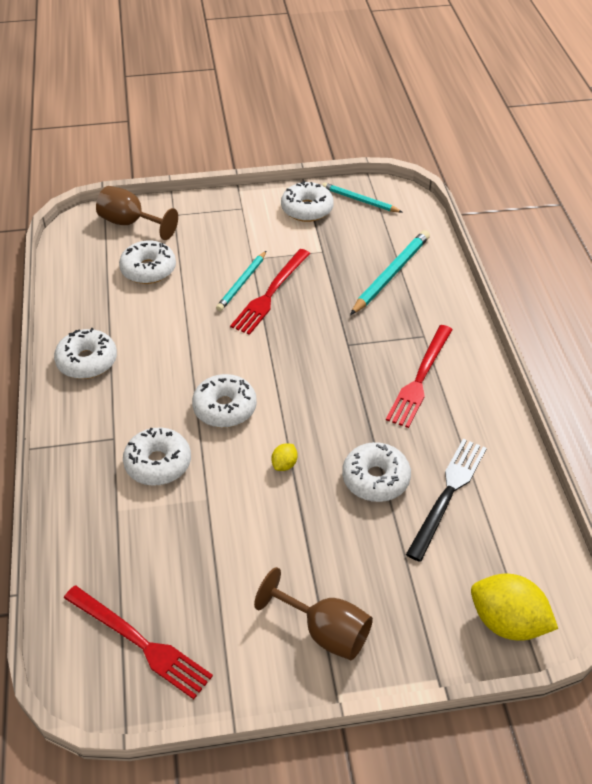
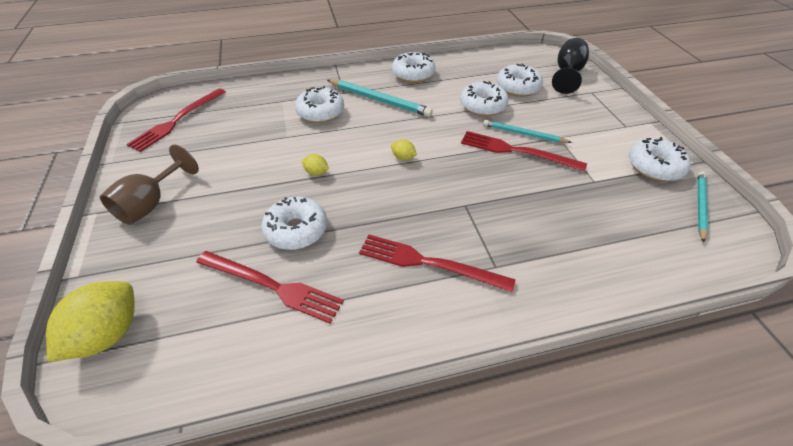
camera: 85 degrees right, 0 degrees up
(130, 223) = (567, 74): brown goblet -> black goblet
(225, 408) = (375, 137): white donut -> white donut (482, 106)
(268, 385) = (403, 157): none -> yellow lemon
(391, 274) = (585, 236): turquoise pencil -> turquoise pencil (379, 100)
(448, 494) = (272, 286): black fork -> red fork

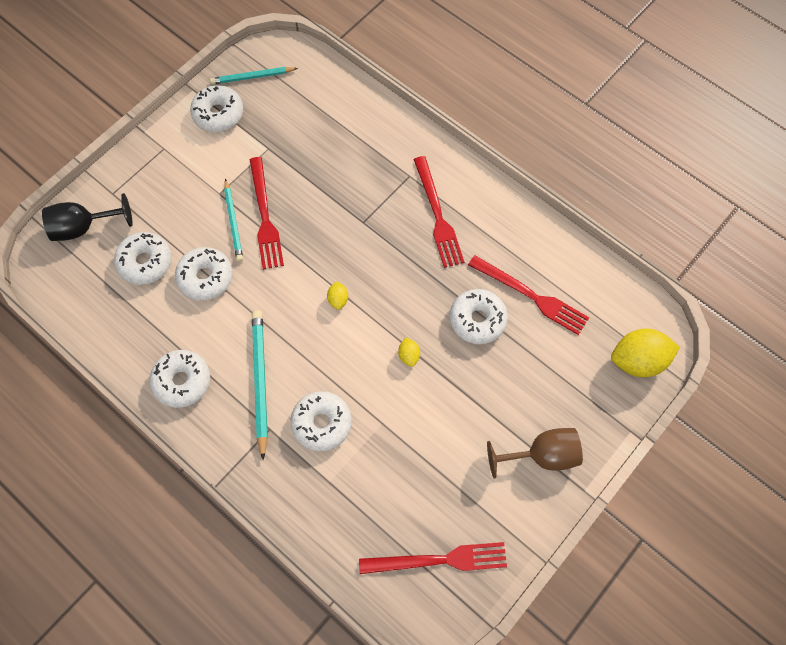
camera: 125 degrees left, 20 degrees up
(272, 286) = (531, 296): red fork -> red fork turned 135 degrees clockwise

